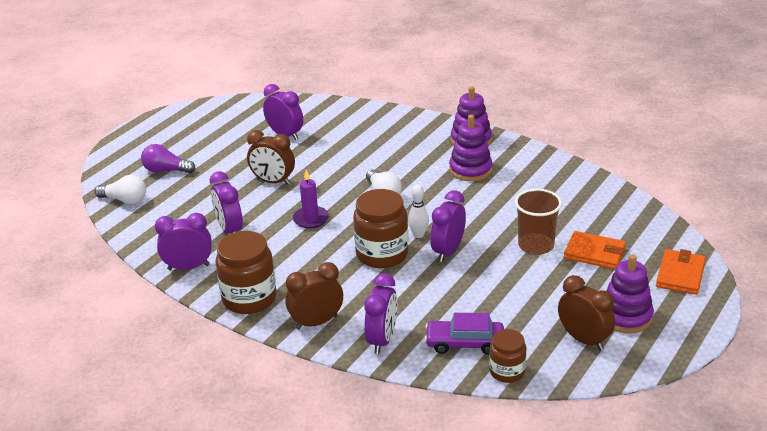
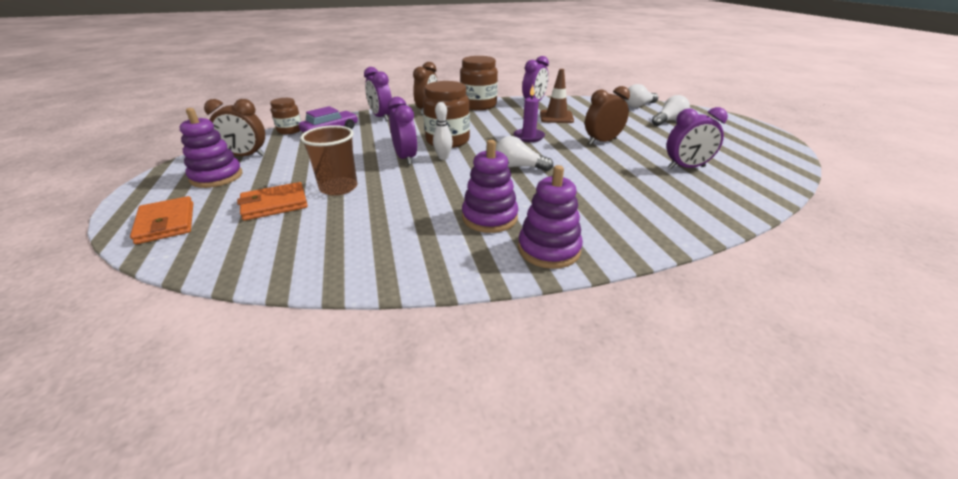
camera: 130 degrees right, 0 degrees up
(166, 170) = (668, 121): purple light bulb -> white light bulb
(230, 230) = (556, 117): purple clock -> brown traffic cone

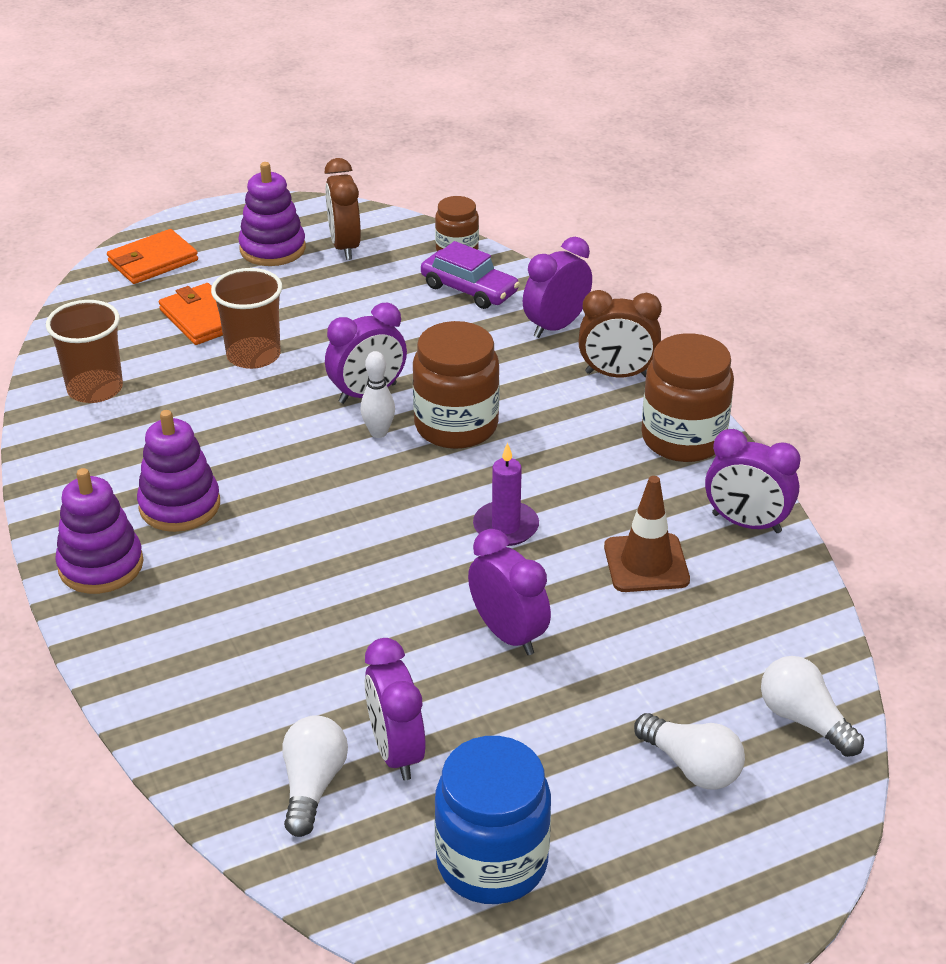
camera: 80 degrees right, 5 degrees up
(326, 252) = (95, 389): none -> brown cup
(519, 167) = (356, 522): white light bulb -> white light bulb (312, 785)
(602, 141) = (508, 634): brown clock -> purple clock
(740, 154) = (492, 862): none -> blue jar

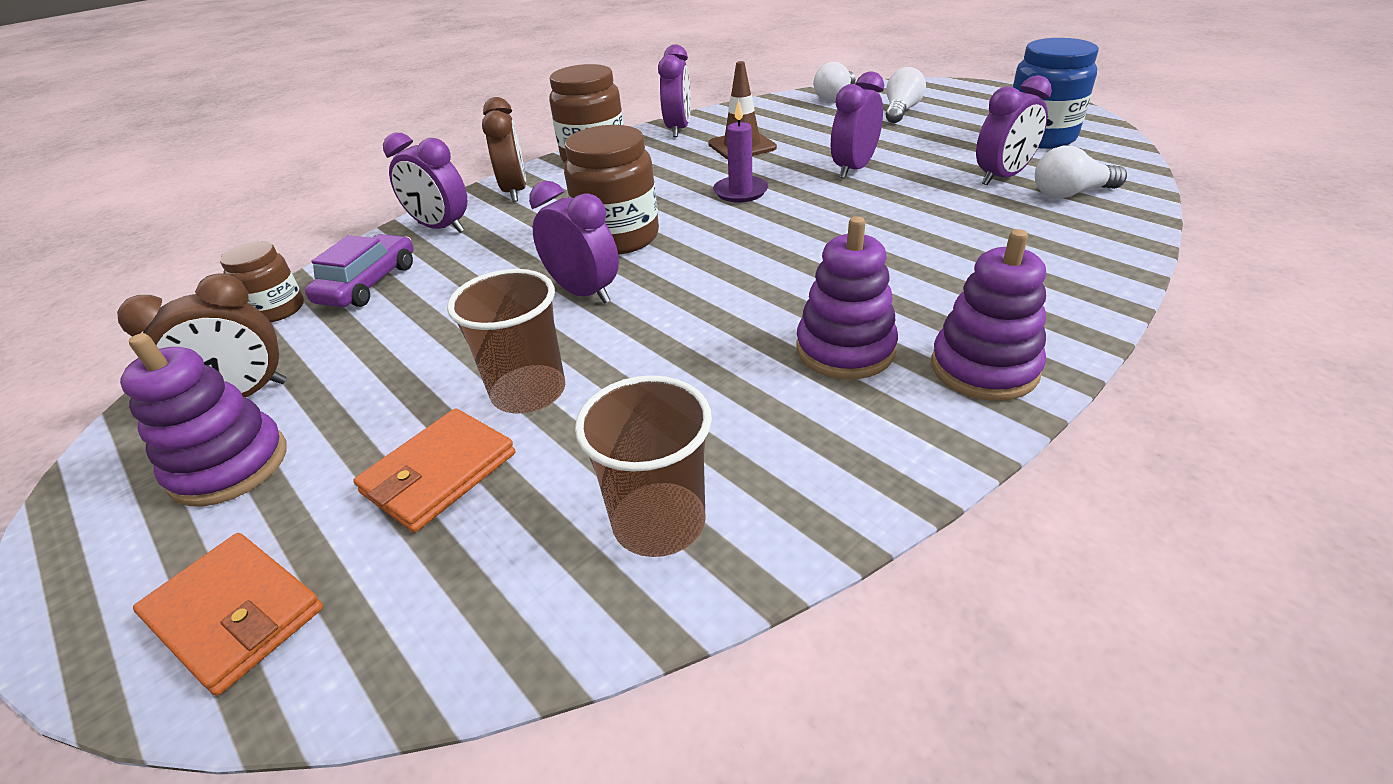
camera: 105 degrees left, 0 degrees up
(378, 432) = (648, 270): white bowling pin -> none

